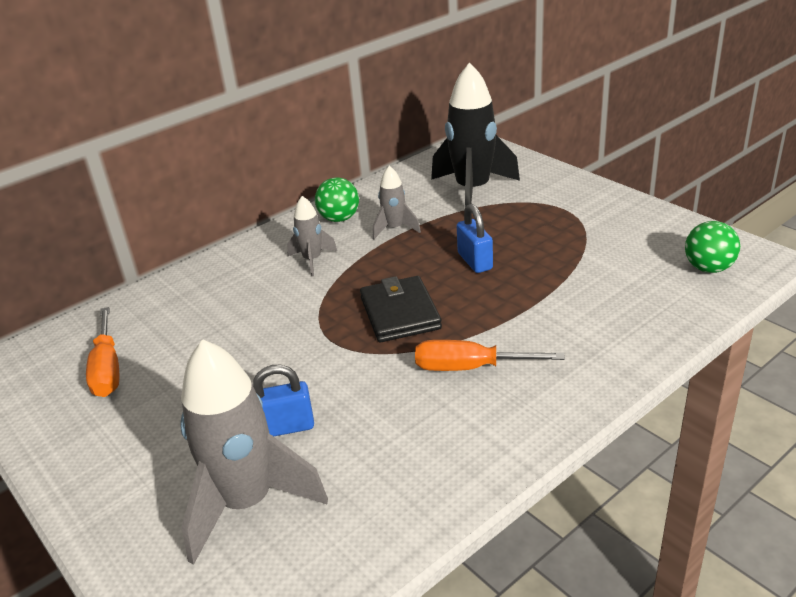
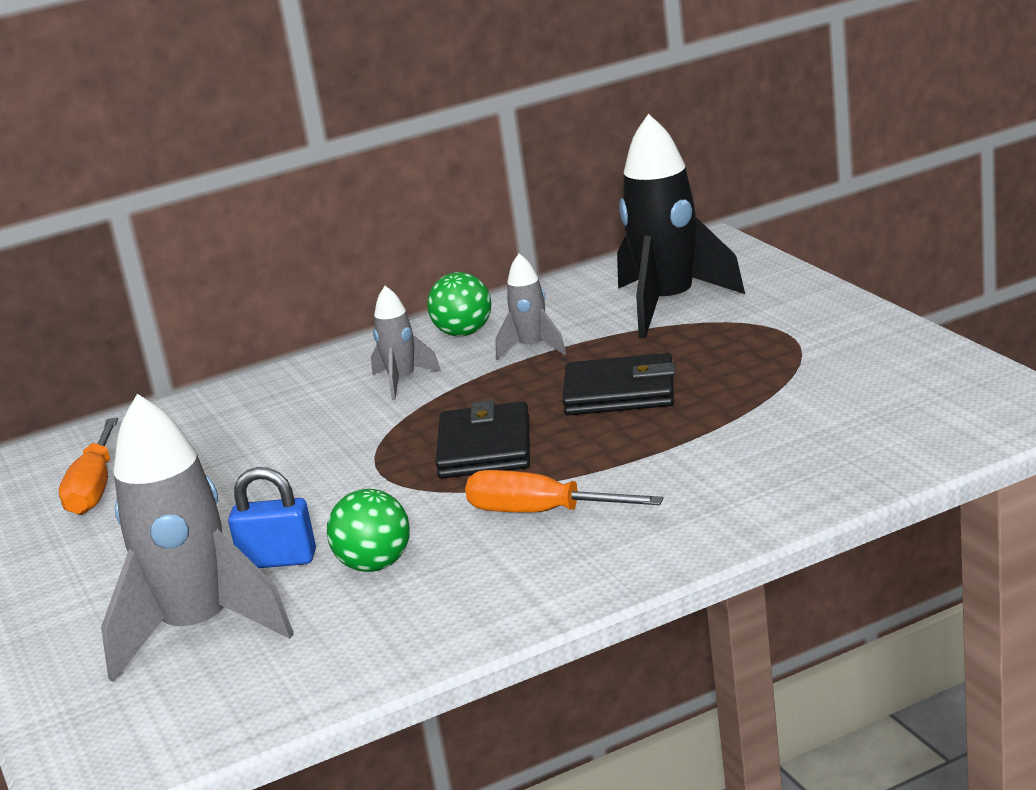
camera: 15 degrees right, 10 degrees down
(475, 261) = (620, 392): blue padlock -> black wallet
(708, 268) = (947, 415): green ball -> green ball (375, 565)

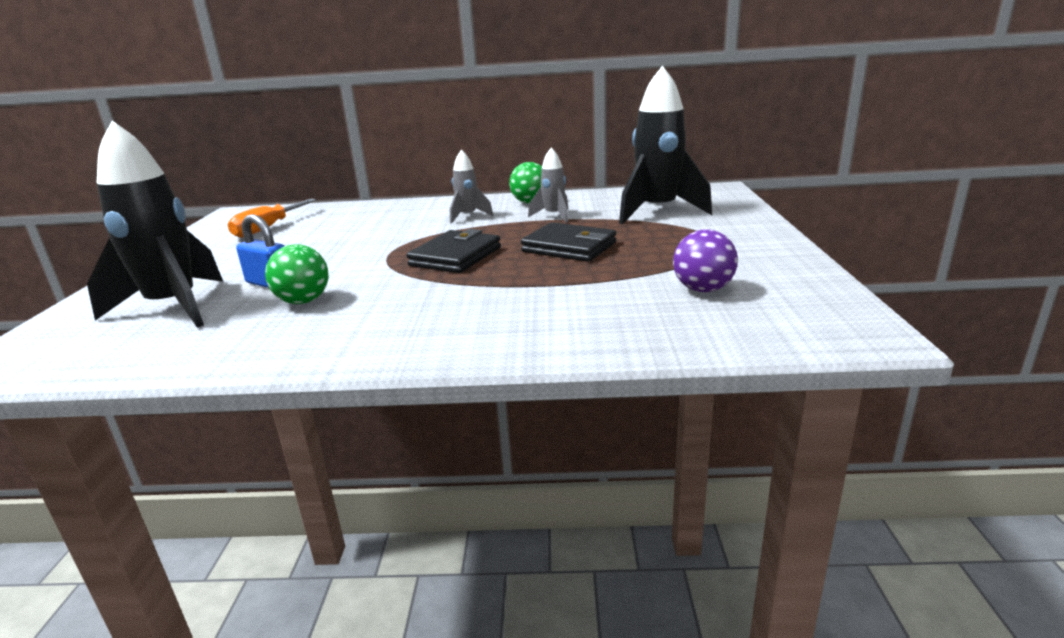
camera: 25 degrees right, 0 degrees up
(199, 630) = (174, 307): grey rocket -> black rocket
(541, 513) = (428, 300): orange screwdriver -> none
(842, 404) = (703, 289): none -> purple ball

